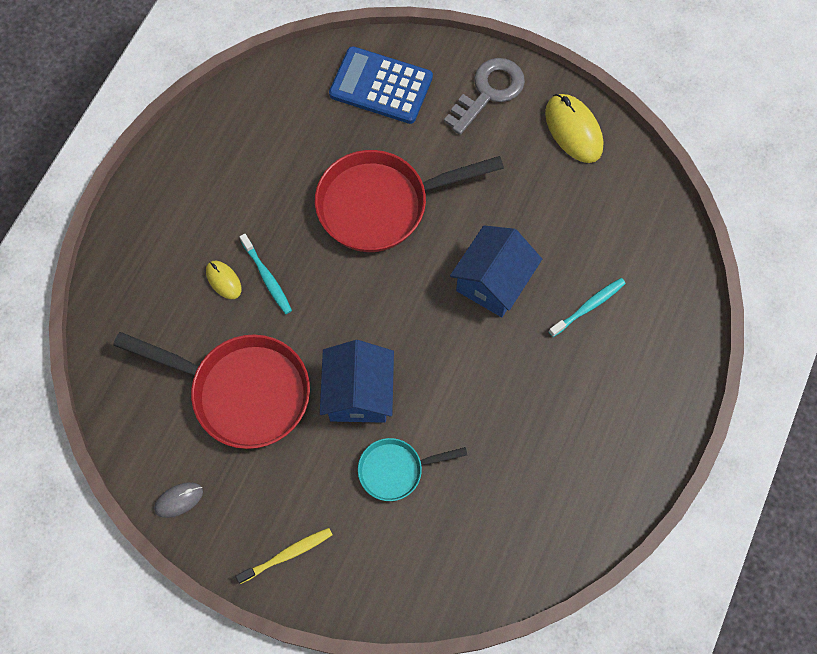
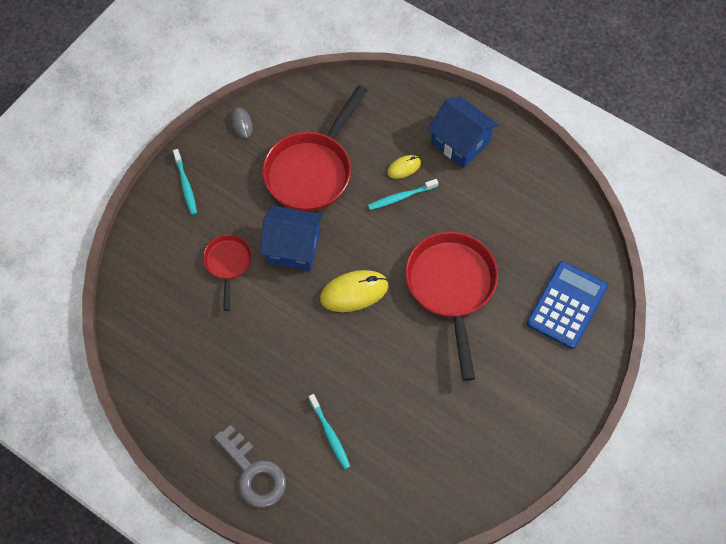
camera: 100 degrees right, 5 degrees down
(287, 554) = (185, 185): yellow toothbrush -> turquoise toothbrush
(396, 470) = (228, 264): turquoise pan -> red pan
(489, 92) = (551, 394): grey key -> grey key (254, 473)
(493, 282) = (366, 362): blue house -> blue house (460, 142)
(573, 130) = (502, 460): yellow mouse -> yellow mouse (354, 292)

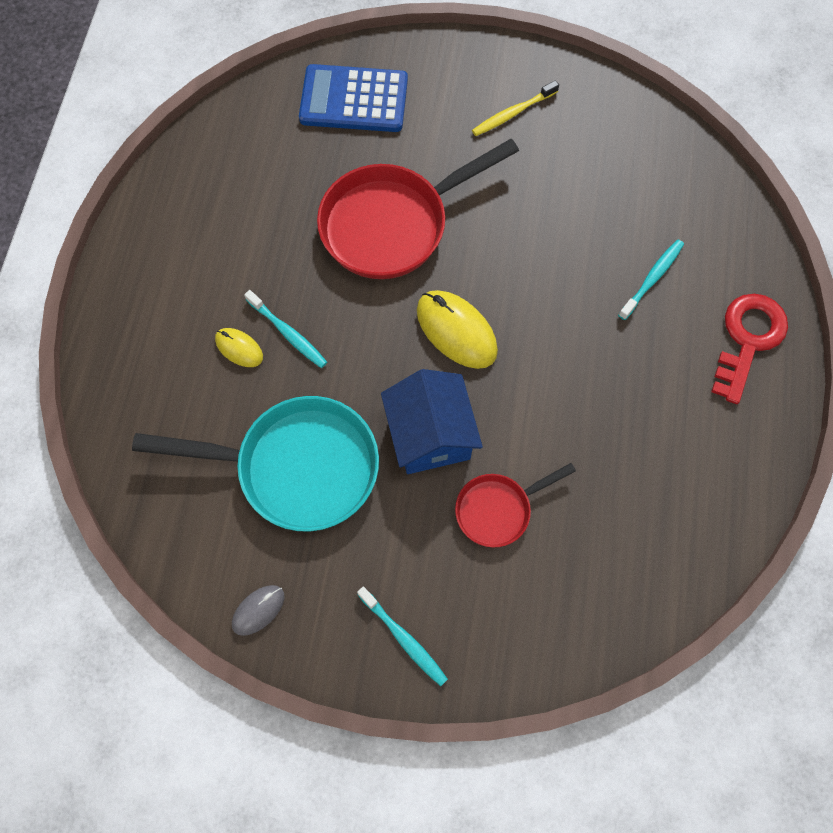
camera: 115 degrees left, 5 degrees up
(185, 185) = (404, 639): turquoise toothbrush -> turquoise toothbrush turned 90 degrees clockwise
(254, 473) = (748, 339): grey key -> red key
(312, 170) = (297, 467): red pan -> turquoise pan
(460, 142) = (168, 294): blue house -> none
(509, 408) = (512, 113): none -> yellow toothbrush

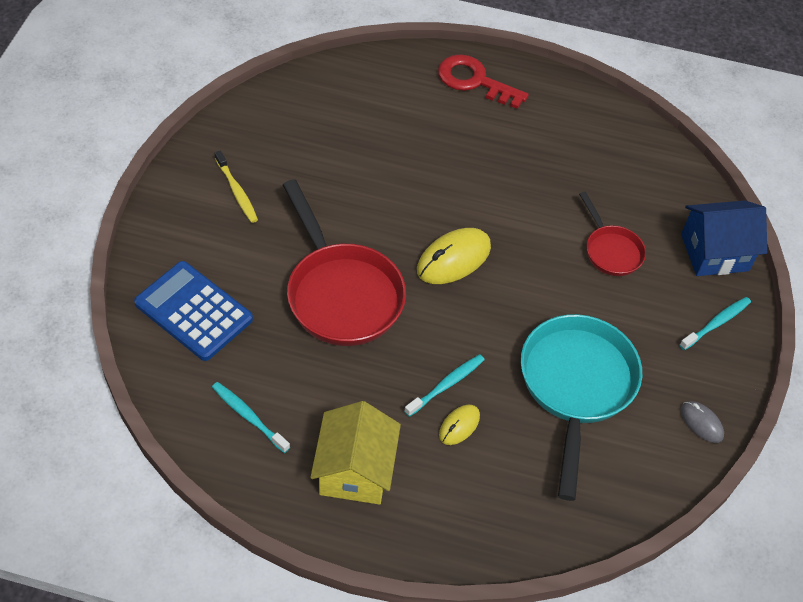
camera: 90 degrees left, 15 degrees down
(183, 257) = (355, 470): none -> yellow house
(354, 100) = (193, 311): blue calculator -> blue calculator turned 120 degrees clockwise
(430, 435) = (548, 288): blue house -> blue house (714, 252)
(652, 278) = (416, 126): turquoise toothbrush -> turquoise toothbrush (248, 416)

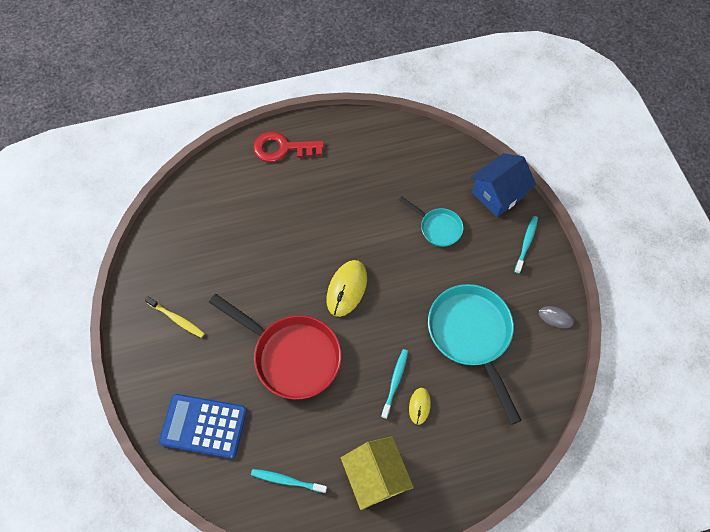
camera: 25 degrees left, 10 degrees up
(611, 250) = (438, 227): red pan -> turquoise pan

